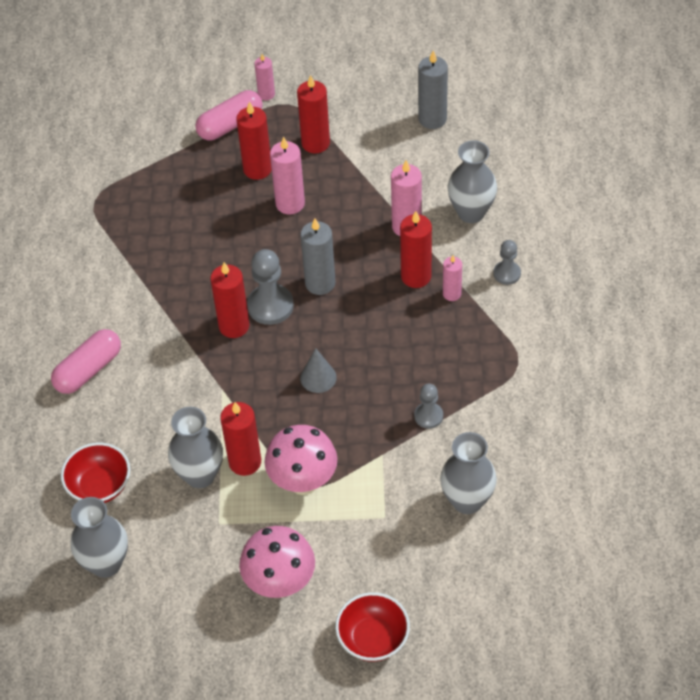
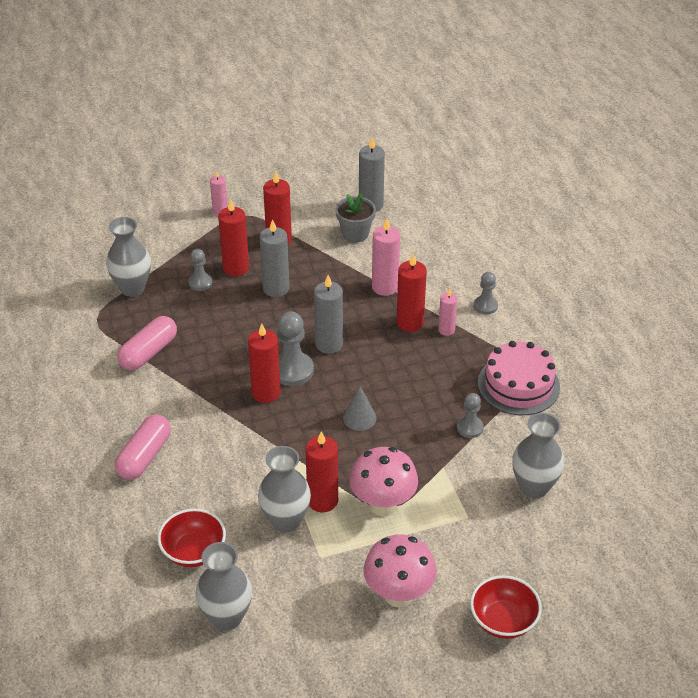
camera: 20 degrees left, 10 degrees down
(214, 179) = (200, 283): none -> grey pawn
(230, 125) = (197, 239): pink capsule -> pink capsule (148, 352)
(290, 203) = (276, 288): pink candle -> grey candle
(401, 152) = (355, 233): none -> grey flower pot
(471, 212) = (434, 267): grey vase -> grey vase (132, 288)
(502, 378) = (518, 385): none -> pink cake

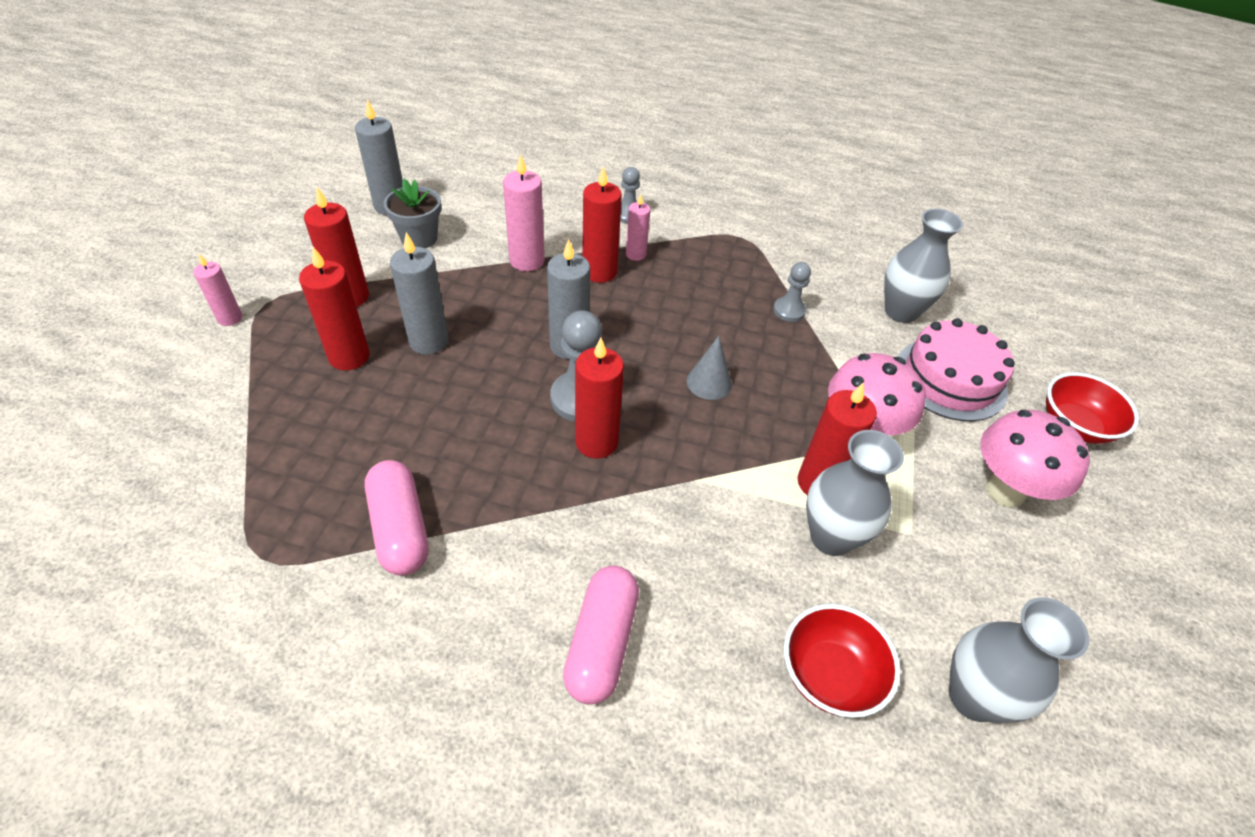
camera: 60 degrees left, 5 degrees up
(132, 288) = (251, 480): grey vase -> none
(144, 456) = (601, 642): pink capsule -> pink capsule turned 45 degrees clockwise
(200, 283) = (332, 403): grey pawn -> none
(518, 385) = (755, 251): pink cake -> pink cake (950, 379)

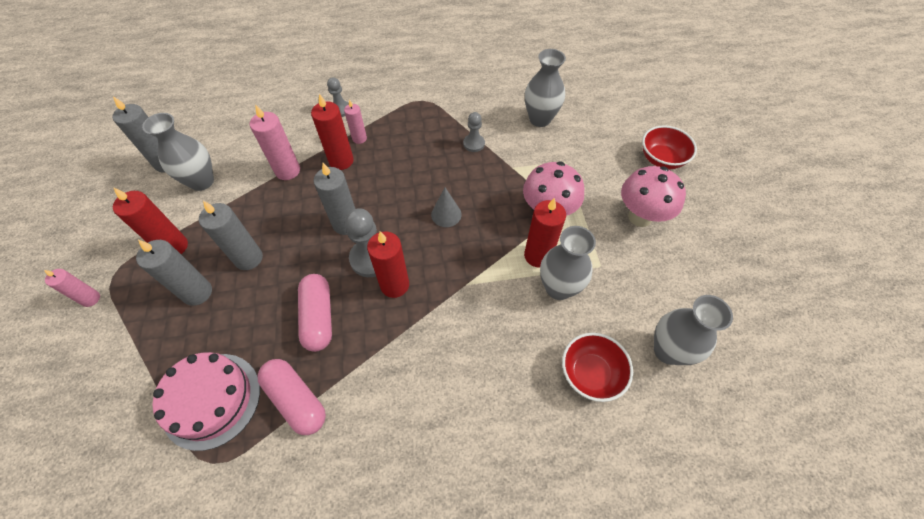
camera: 20 degrees left, 10 degrees up
(349, 357) = (197, 292): red candle -> grey candle
(419, 238) = (202, 181): grey flower pot -> grey vase
(601, 642) = (456, 415): pink capsule -> pink capsule (318, 317)
(950, 379) = (584, 155): pink cake -> pink cake (211, 400)

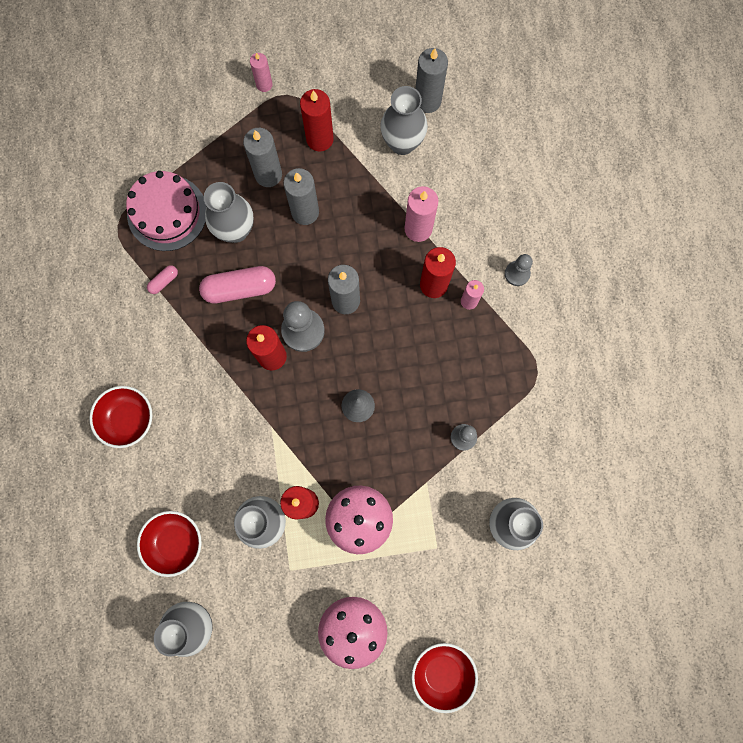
camera: 90 degrees right, 20 degrees up
(252, 323) = (235, 230): none -> grey vase
(296, 400) = (164, 281): pink capsule -> pink capsule, size x0.48
(458, 434) = (128, 419): none -> red bowl

